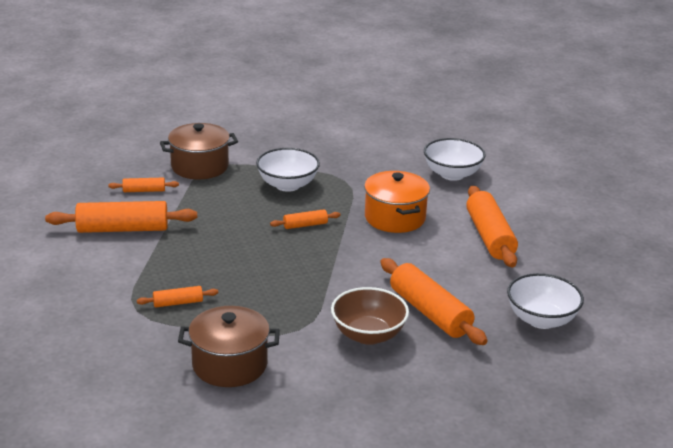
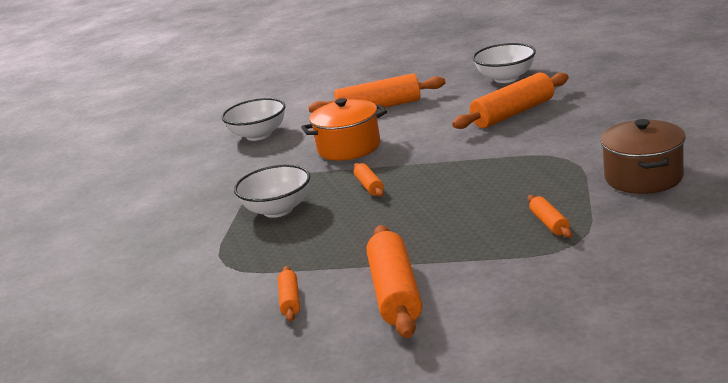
camera: 85 degrees left, 5 degrees down
(200, 166) = (224, 273): brown pot -> none
(368, 335) = (560, 130): brown bowl -> none

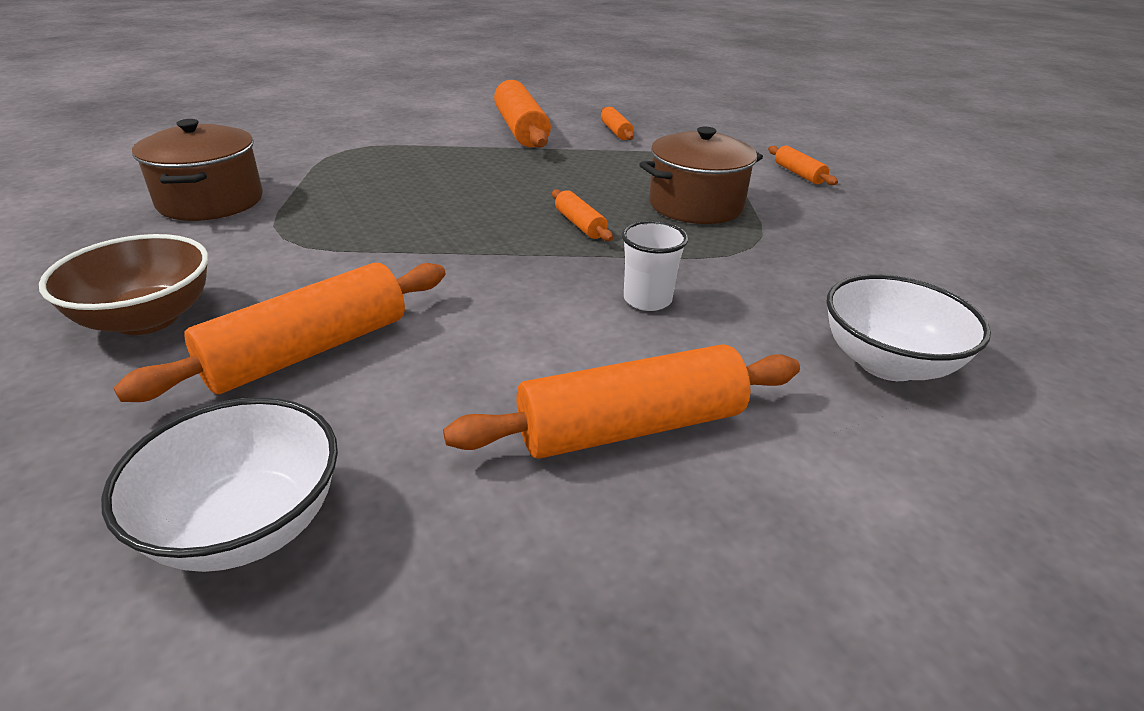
camera: 165 degrees right, 10 degrees up
(278, 210) = (695, 205): white bowl -> brown pot
(349, 147) = (647, 300): orange pot -> white cup
(549, 223) = (359, 166): orange rolling pin -> orange rolling pin (799, 174)
(601, 115) = (147, 319): none -> brown bowl

